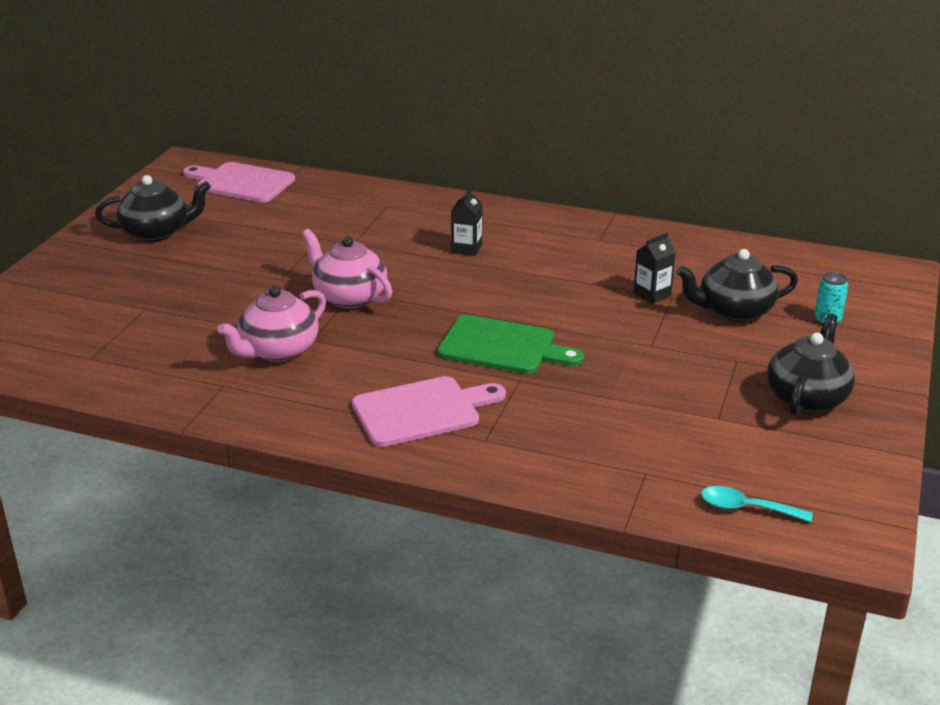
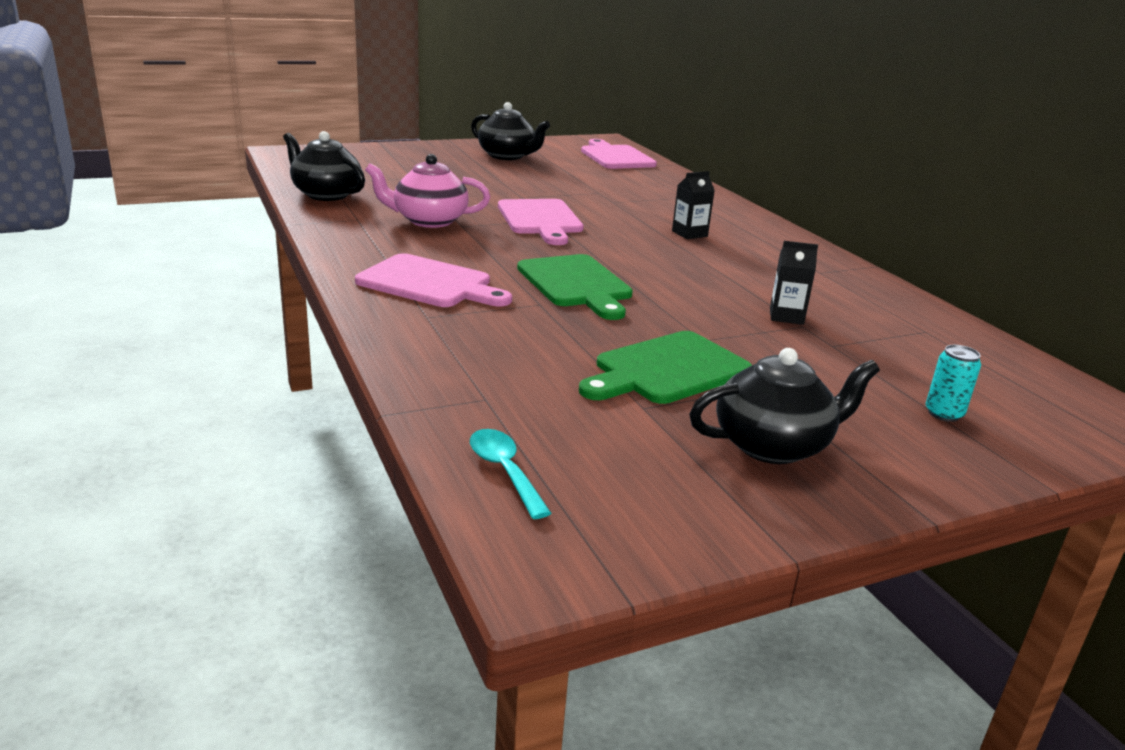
camera: 45 degrees right, 5 degrees down
(349, 297) = (540, 220): pink teapot -> pink cutting board
(679, 382) = (667, 370): none -> green cutting board
(734, 311) = (845, 360): black teapot -> black teapot (326, 194)

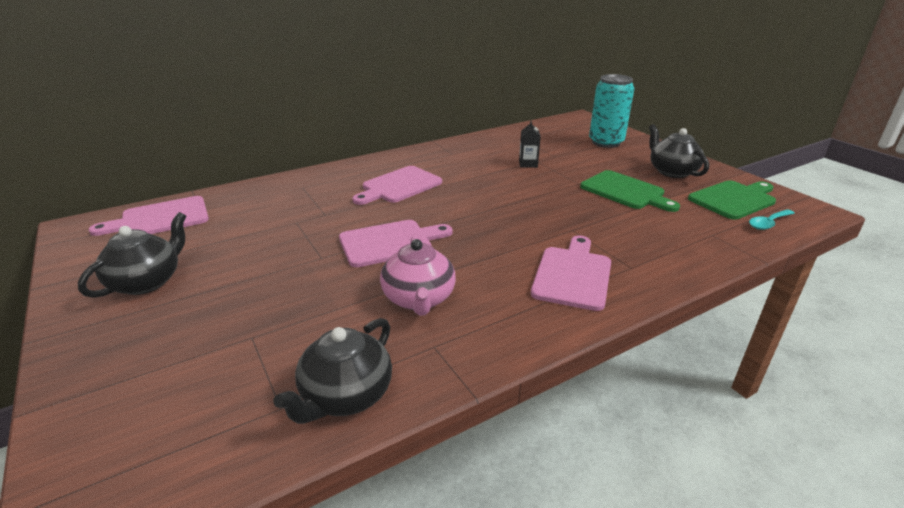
camera: 95 degrees left, 5 degrees up
(576, 284) = (528, 220): green cutting board -> green cutting board (734, 199)
(689, 234) = (399, 186): black carton -> pink cutting board
(943, 414) = (606, 142): turquoise can -> turquoise can, size x2.26

